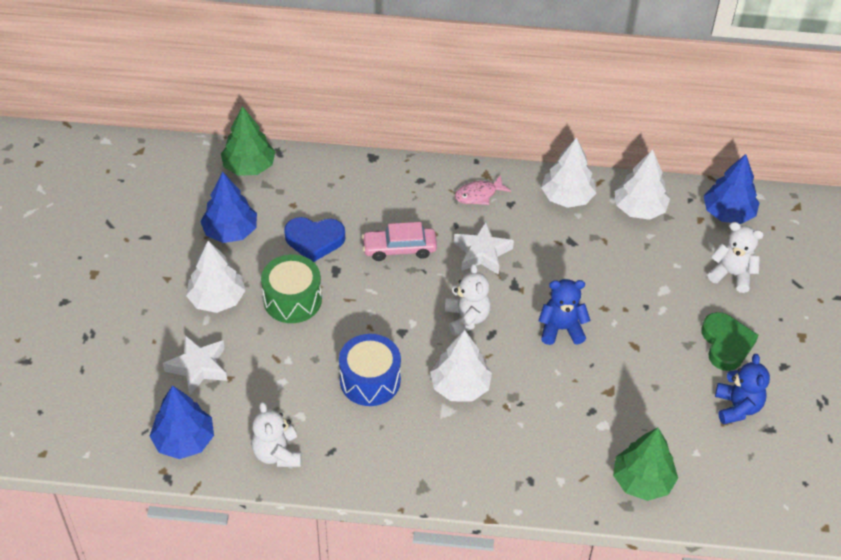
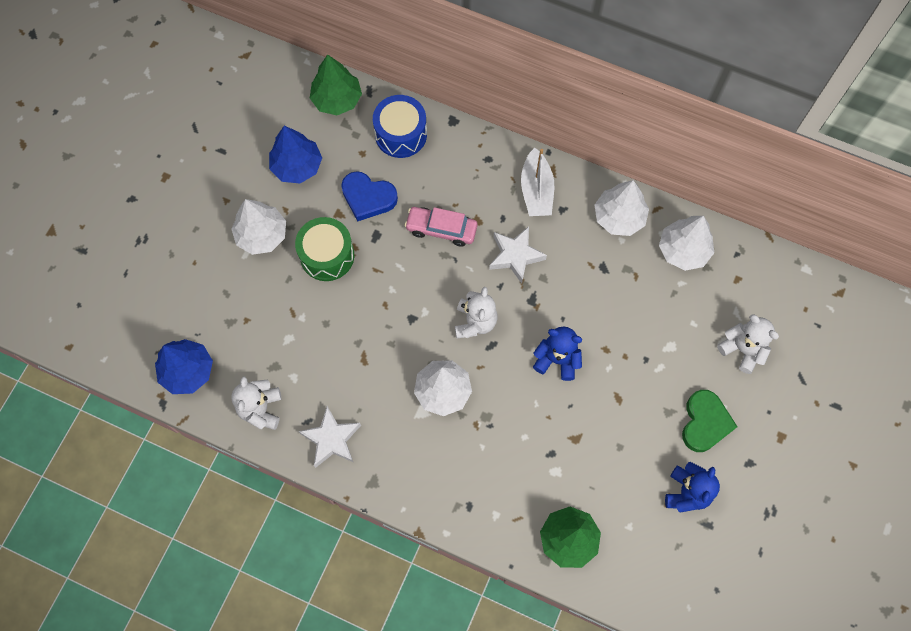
camera: 20 degrees right, 20 degrees up
(198, 367) = (223, 301): white star -> white star (331, 439)
(370, 380) = (365, 360): blue drum -> blue drum (401, 134)
(478, 195) = (536, 191): pink fish -> white boat
(728, 213) = (768, 280): blue tree -> none

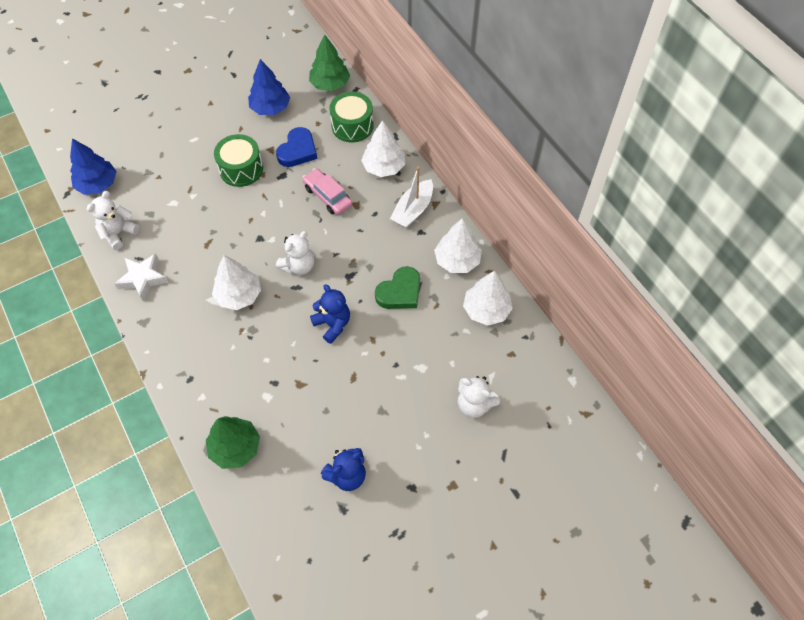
camera: 35 degrees right, 10 degrees down
(261, 235) = (213, 134): white tree -> white tree (383, 167)
(368, 197) = (298, 150): blue heart -> blue heart turned 120 degrees counterclockwise
(401, 134) = (352, 126): blue drum -> green drum
(515, 256) = (362, 242): white star -> none
(705, 423) = (402, 436): green heart -> green heart (400, 292)
(742, 349) = (474, 404): white teddy bear -> white teddy bear turned 135 degrees clockwise

